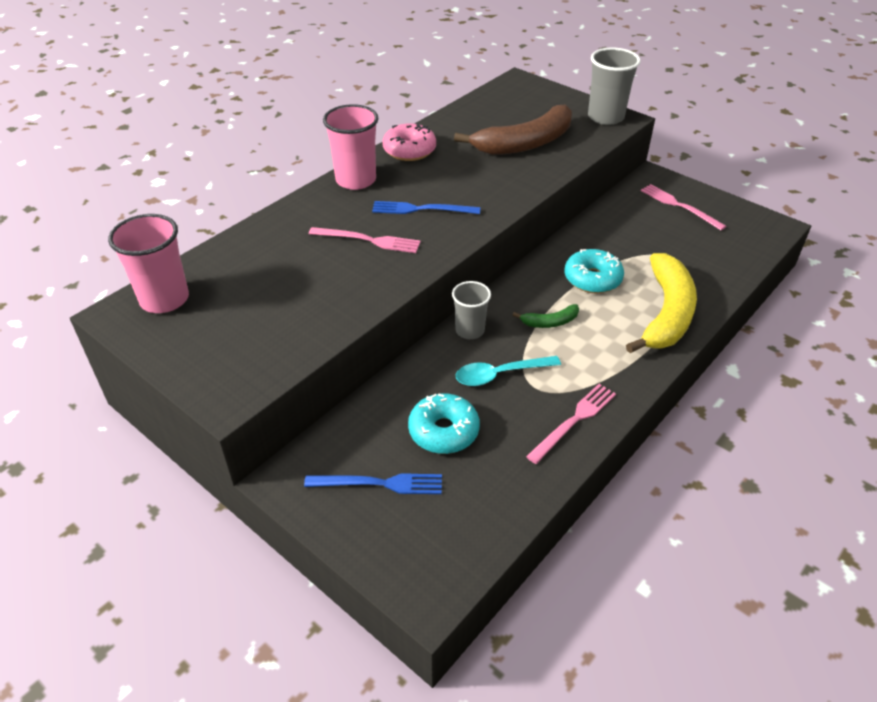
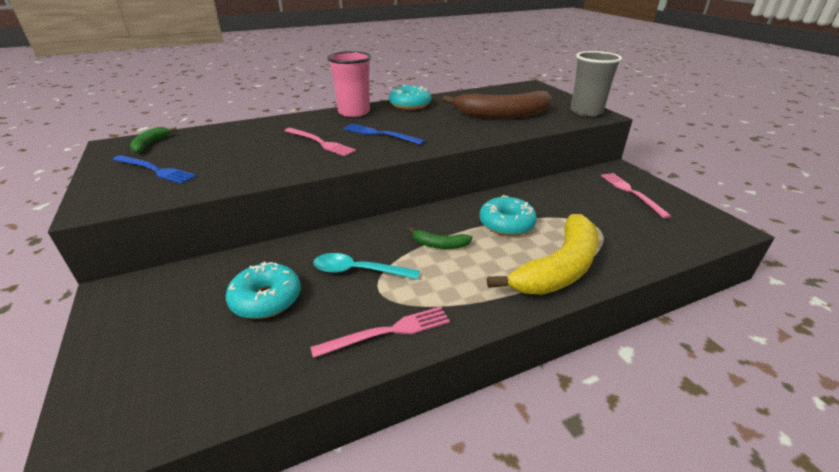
camera: 25 degrees right, 10 degrees down
(164, 299) = (150, 144): pink cup -> green banana
(379, 483) = (170, 322): blue fork -> blue fork (155, 170)
(409, 150) = (410, 105): pink donut -> turquoise donut
(470, 330) = (366, 232): grey cup -> none

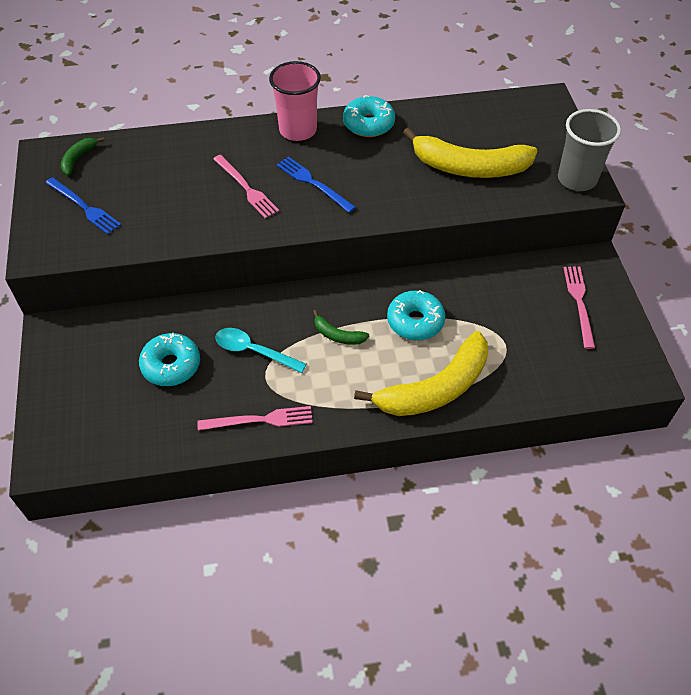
camera: 15 degrees right, 20 degrees up
(502, 115) = (469, 167): brown banana -> yellow banana

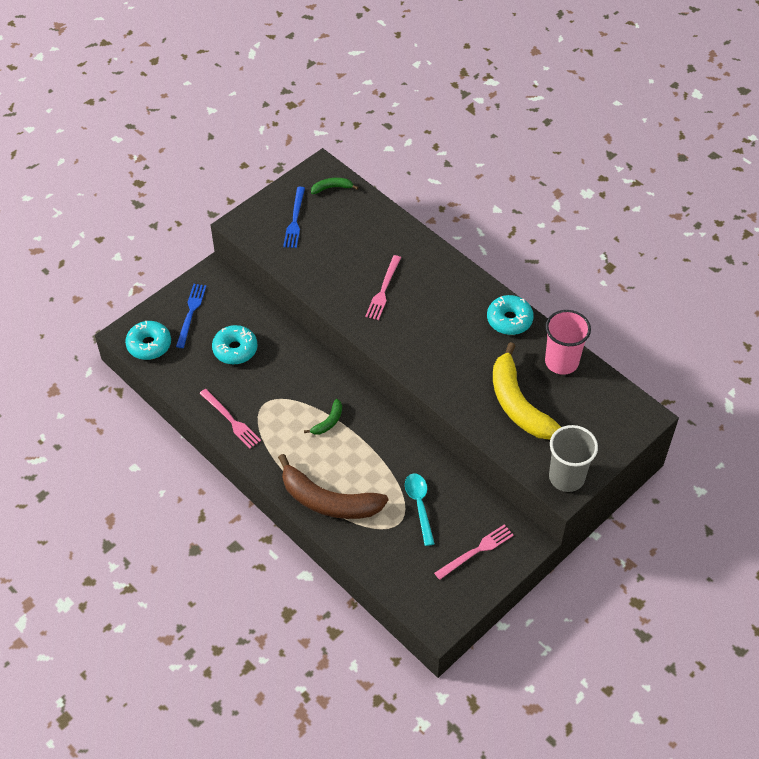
camera: 55 degrees right, 0 degrees up
(254, 351) = (279, 385): turquoise spoon -> turquoise spoon (419, 505)
(298, 130) = (465, 283): pink cup -> pink cup (561, 362)
(313, 183) = (420, 323): blue fork -> blue fork (191, 313)
(337, 335) = (328, 422): green banana -> green banana turned 135 degrees counterclockwise
(415, 321) = (376, 459): turquoise donut -> turquoise donut (149, 345)
(435, 388) = (328, 501): yellow banana -> brown banana

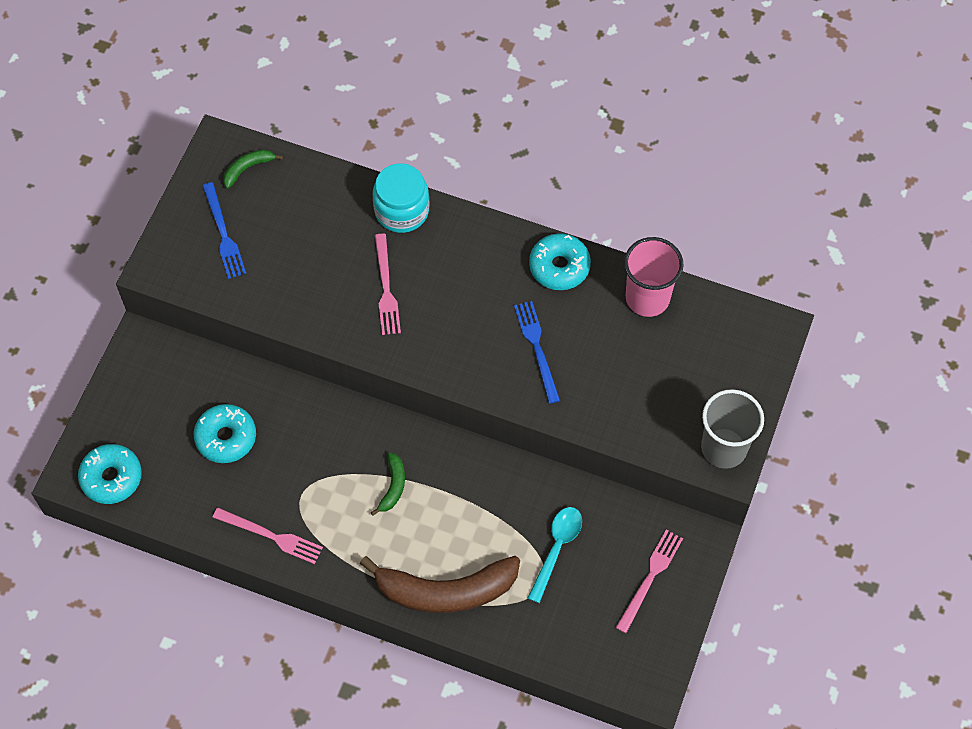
camera: 25 degrees left, 10 degrees up
(191, 313) = (142, 410): blue fork -> blue fork (537, 348)
(419, 248) = (402, 210): none -> turquoise jar
(419, 505) = (556, 549): turquoise spoon -> turquoise spoon turned 60 degrees clockwise
(518, 404) = (623, 376): yellow banana -> none

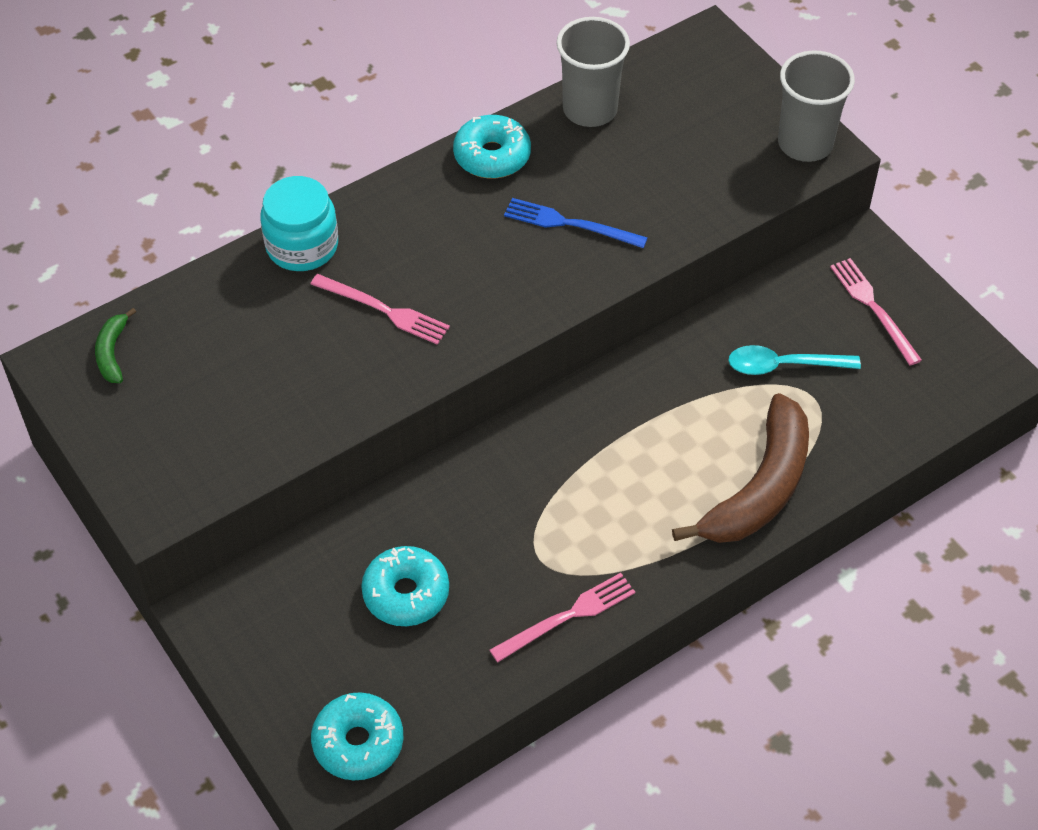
camera: 55 degrees left, 10 degrees down
(223, 234) = (174, 420): blue fork -> none
(393, 486) = (599, 467): green banana -> none
(556, 549) = (783, 365): turquoise spoon -> turquoise spoon turned 60 degrees counterclockwise
(647, 298) = (590, 109): pink cup -> grey cup

